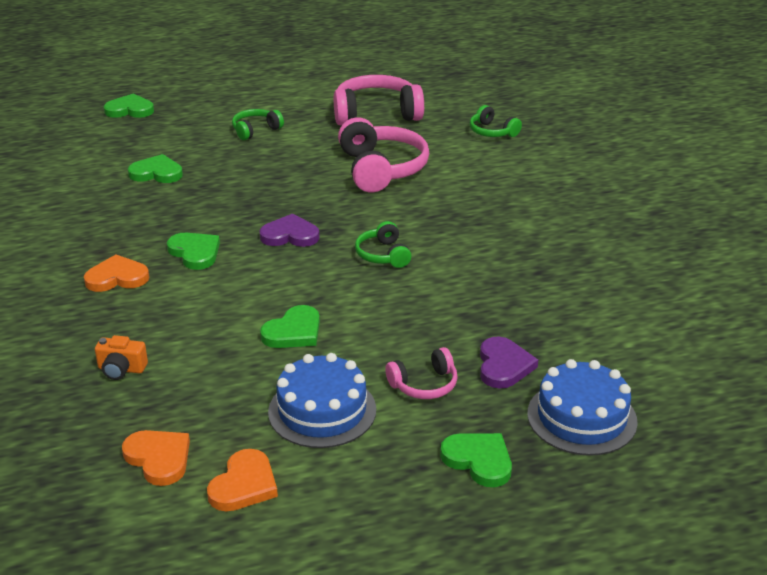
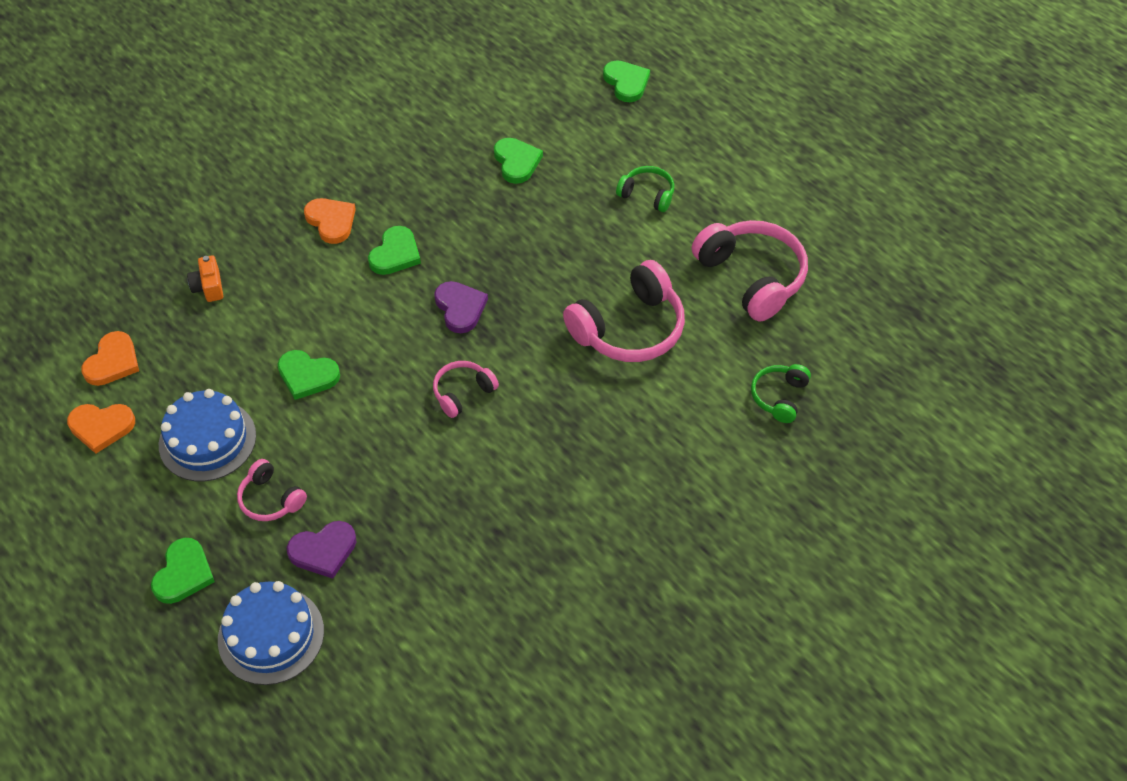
camera: 65 degrees right, 20 degrees up
(383, 255) = (463, 393): green headphones -> pink headphones

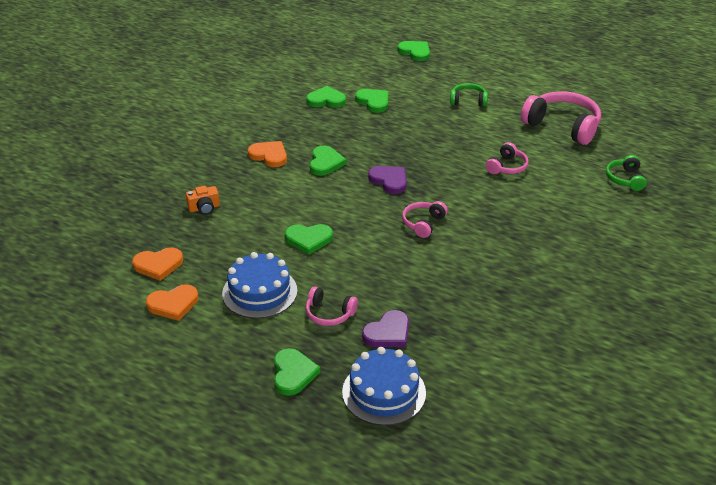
camera: 20 degrees left, 15 degrees down
(112, 362) = (158, 265): orange heart -> orange heart turned 75 degrees clockwise
(208, 287) = (204, 208): orange camera -> orange camera turned 75 degrees counterclockwise
(455, 142) = (326, 100): none -> green heart
(629, 329) = (507, 167): pink headphones -> pink headphones, size x0.53

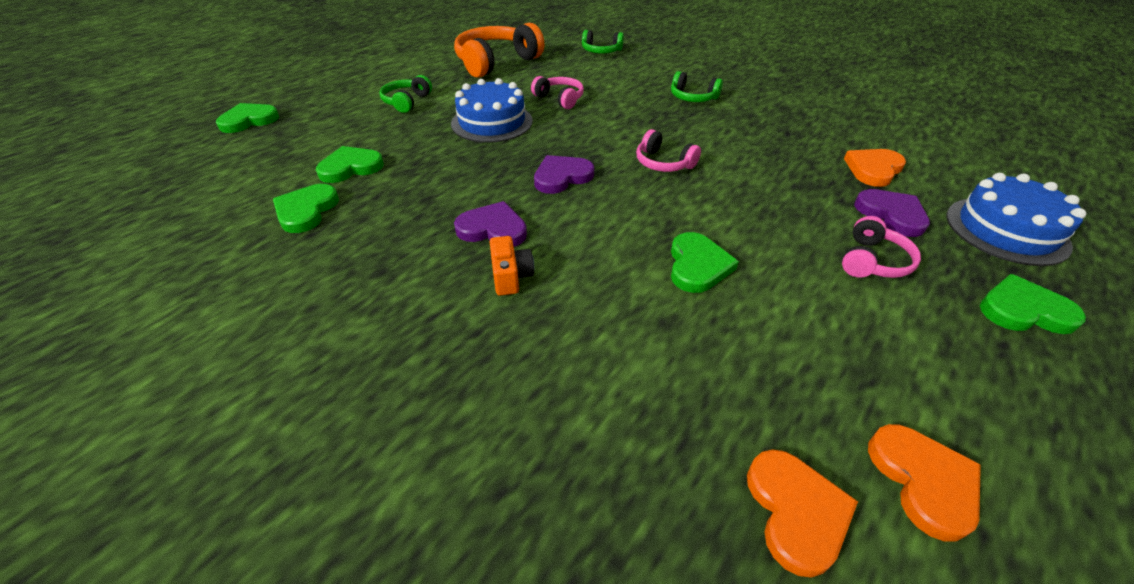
camera: 80 degrees left, 5 degrees up
(204, 208) = (588, 408): orange camera -> orange camera (511, 276)
(259, 292) = (844, 335): blue cake -> blue cake (492, 122)
(269, 155) = (439, 293): orange heart -> orange heart (873, 169)
(325, 163) = (493, 229): green heart -> purple heart
(545, 237) = (692, 98): none -> green headphones
(563, 126) = (496, 62): pink headphones -> orange headphones

